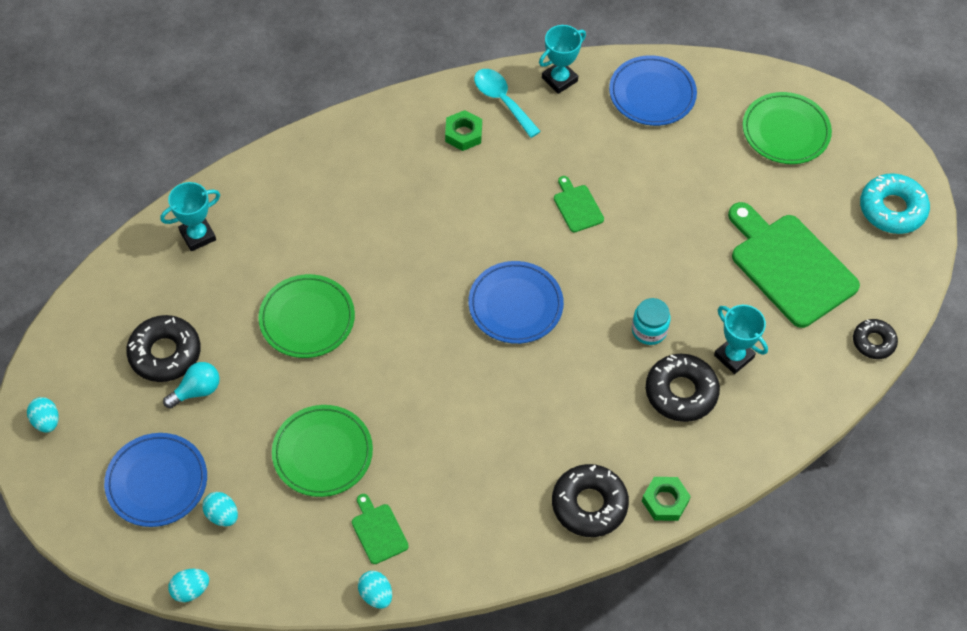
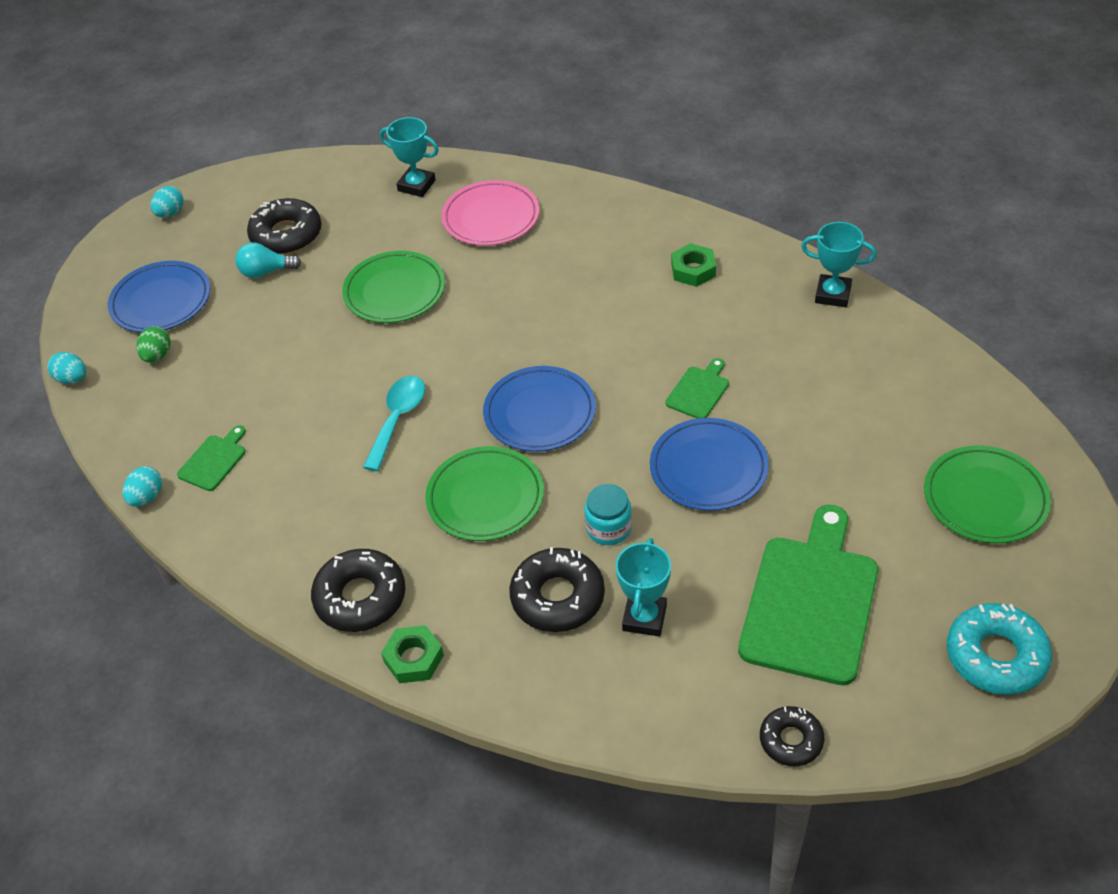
camera: 60 degrees right, 10 degrees down
(197, 391) = (266, 272): turquoise light bulb -> turquoise light bulb turned 150 degrees clockwise
(222, 515) = (157, 355): turquoise egg -> green egg
(286, 212) = (491, 217): none -> pink plate
(322, 453) = (266, 379): green plate -> green plate (485, 497)
(502, 100) = (760, 272): turquoise spoon -> turquoise spoon (398, 419)
(652, 94) = (899, 367): blue plate -> blue plate (708, 468)

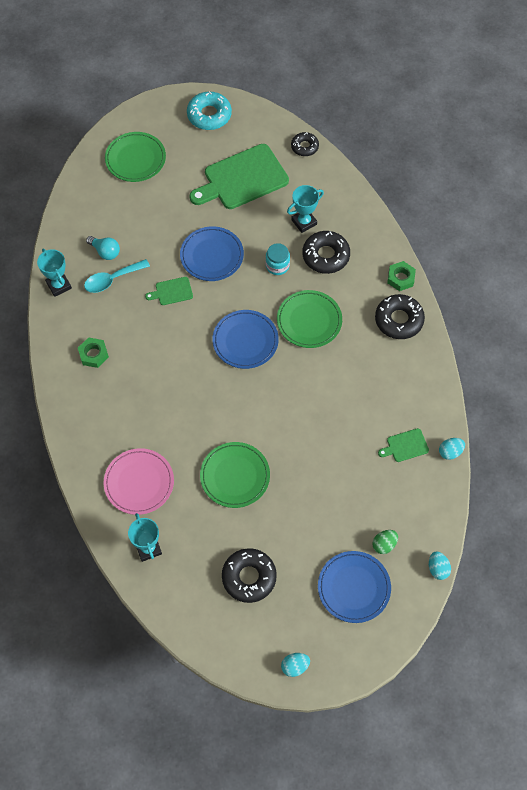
camera: 140 degrees left, 15 degrees up
(266, 272) = (283, 556): turquoise light bulb -> turquoise light bulb (105, 252)
(398, 419) = (306, 394): turquoise spoon -> turquoise spoon (112, 279)

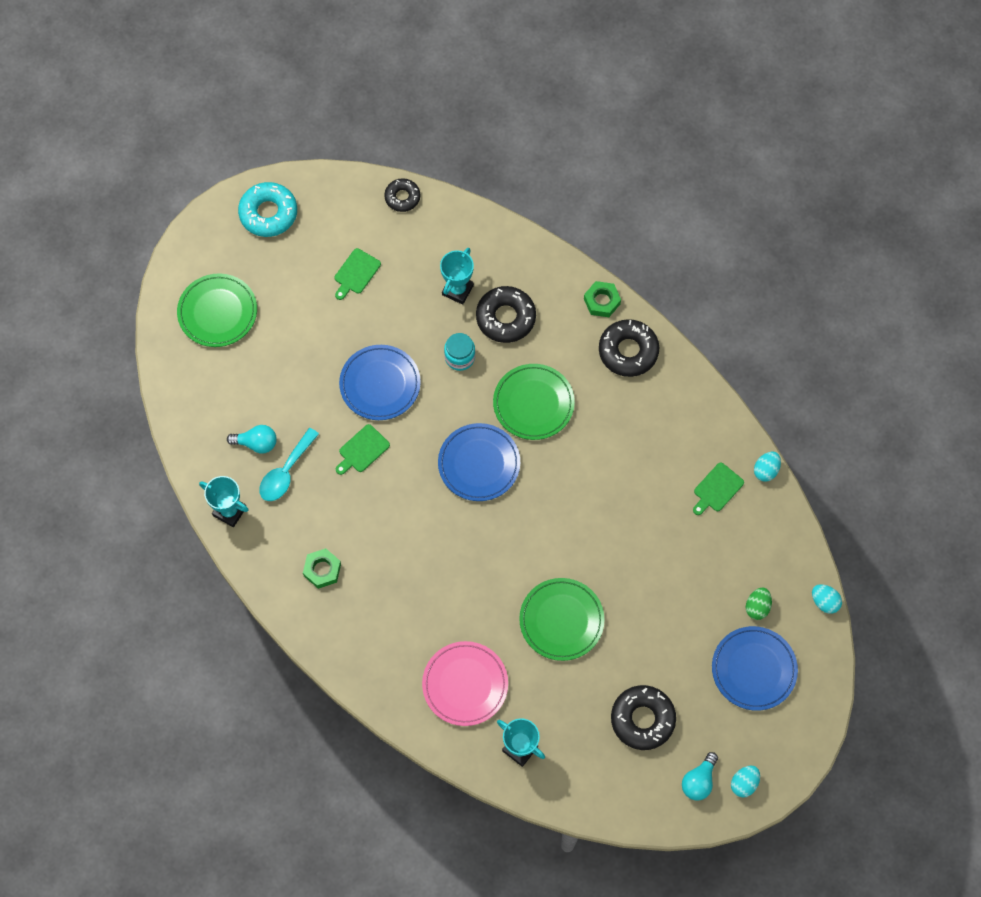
camera: 30 degrees left, 5 degrees up
(242, 179) = (356, 273): green cutting board -> green cutting board, size x0.45
(262, 645) = (699, 781): none -> turquoise light bulb

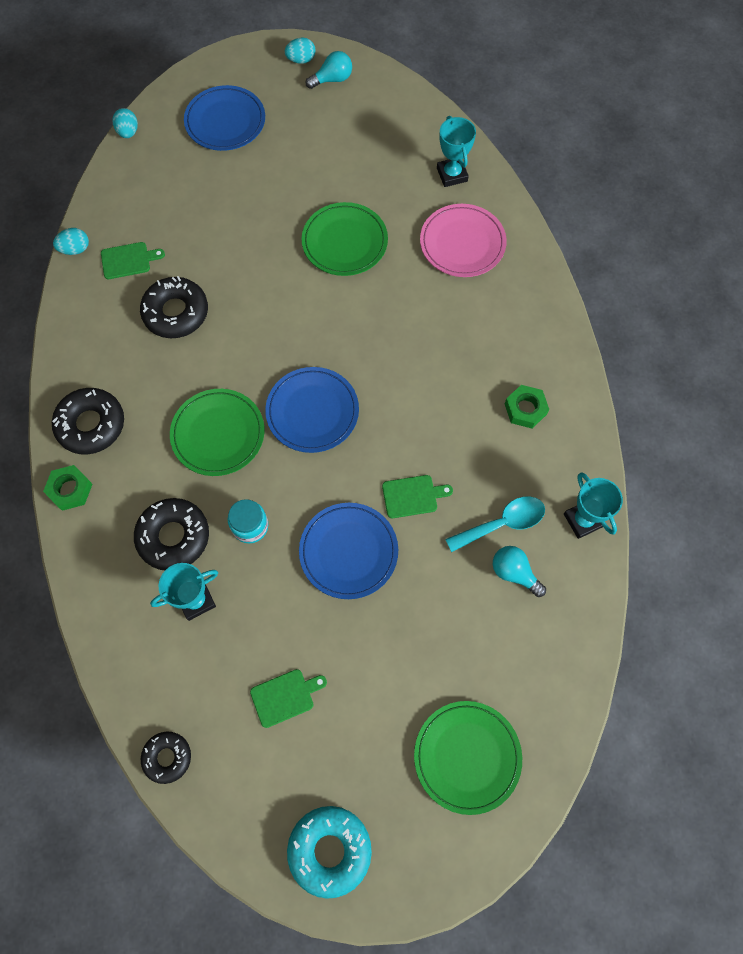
camera: 145 degrees left, 0 degrees up
(642, 719) = (339, 139): black donut -> black donut (176, 312)
(757, 607) = (182, 159): green egg -> none

